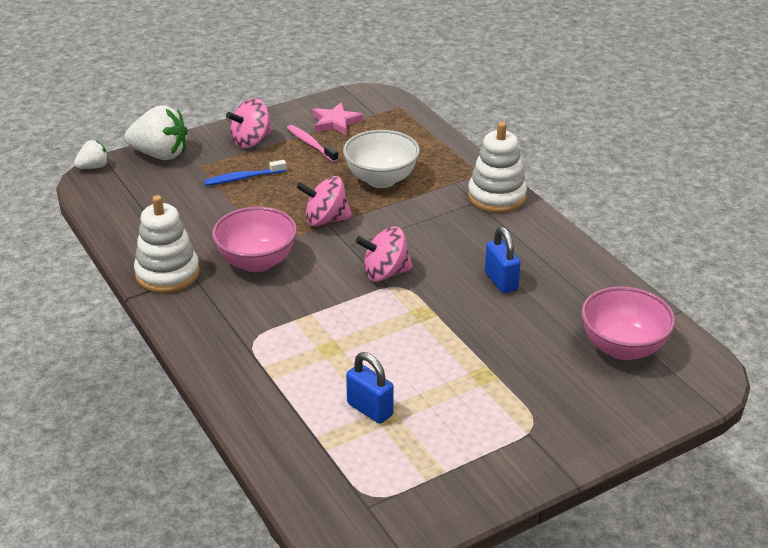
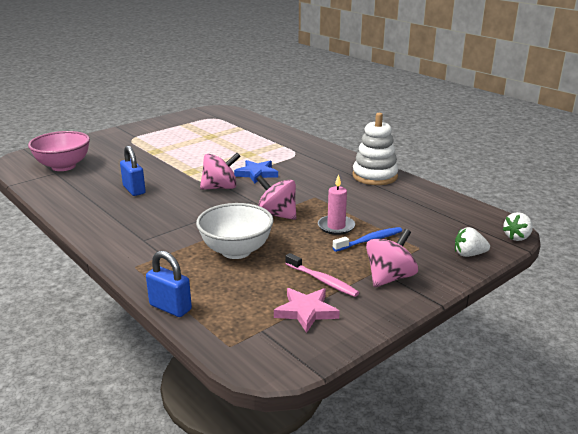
camera: 170 degrees right, 10 degrees down
(160, 155) = (469, 254): white strawberry -> white strawberry, size x0.53
(257, 262) = (317, 186): pink bowl -> none
(267, 198) = (336, 226): none -> pink candle
(326, 220) = (277, 215): pink spinning top -> pink spinning top turned 135 degrees counterclockwise
(329, 297) = (256, 174): none -> blue star
(370, 409) = (219, 137): blue padlock -> blue padlock (170, 307)
(496, 196) = (122, 246): white stacking toy -> none

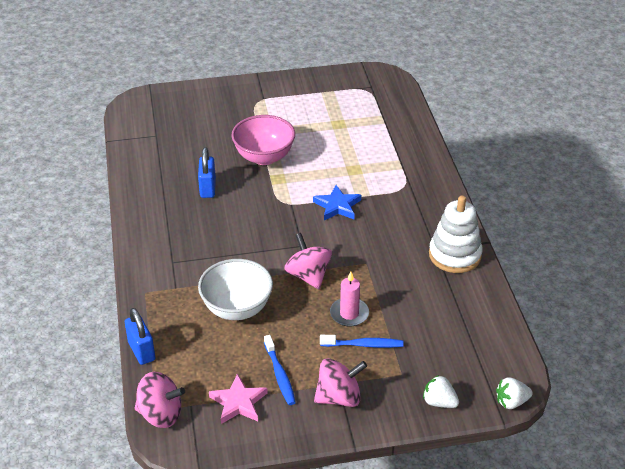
camera: 30 degrees right, 15 degrees up
(63, 166) = (168, 128): pink bowl -> pink bowl (264, 157)
(220, 188) = (287, 215): pink spinning top -> pink spinning top (160, 414)
(322, 280) = (280, 375): pink toothbrush -> blue toothbrush

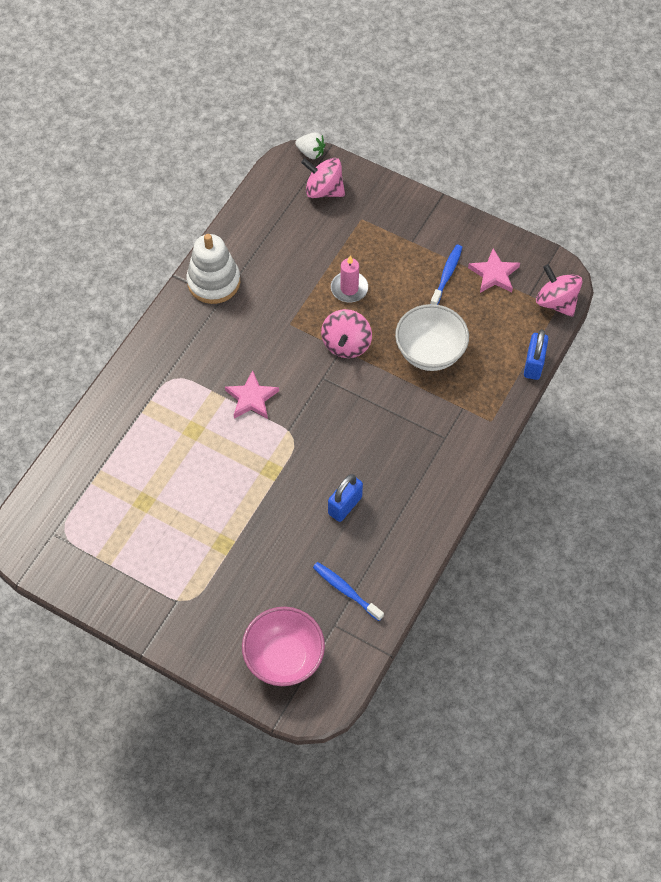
camera: 140 degrees left, 20 degrees up
(264, 157) = (257, 509): pink bowl -> pink bowl (284, 657)
(337, 206) = (251, 398): blue star -> pink star
(339, 397) = (421, 231): pink spinning top -> pink spinning top (324, 190)
(364, 345) = (364, 257): blue toothbrush -> blue toothbrush (346, 590)
(439, 402) = (357, 184): white strawberry -> none

